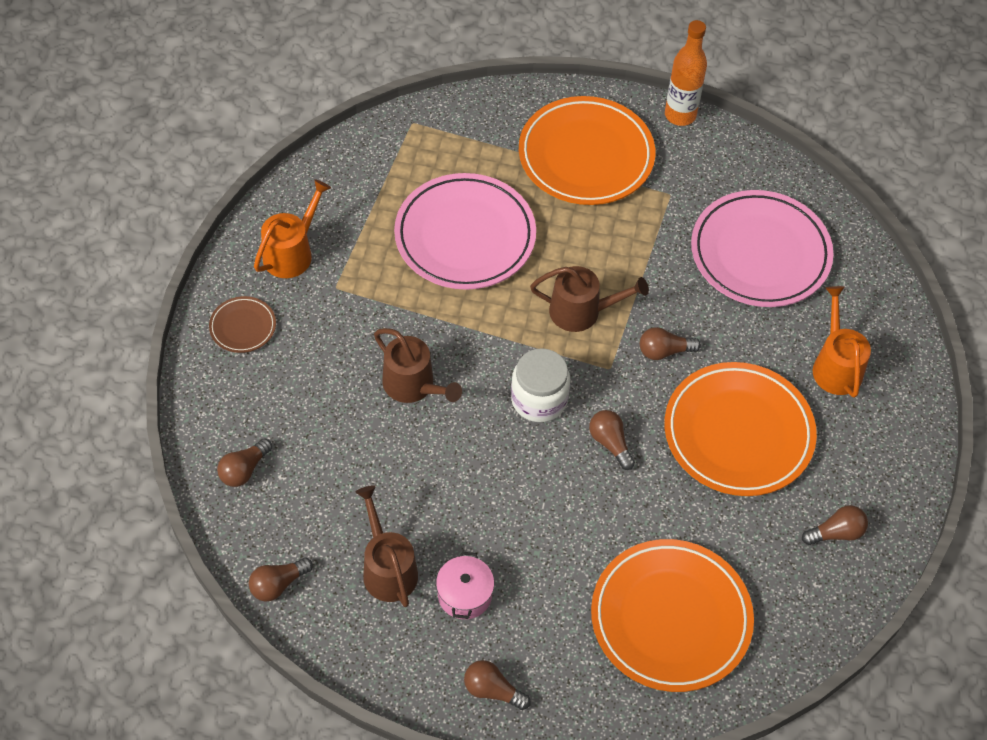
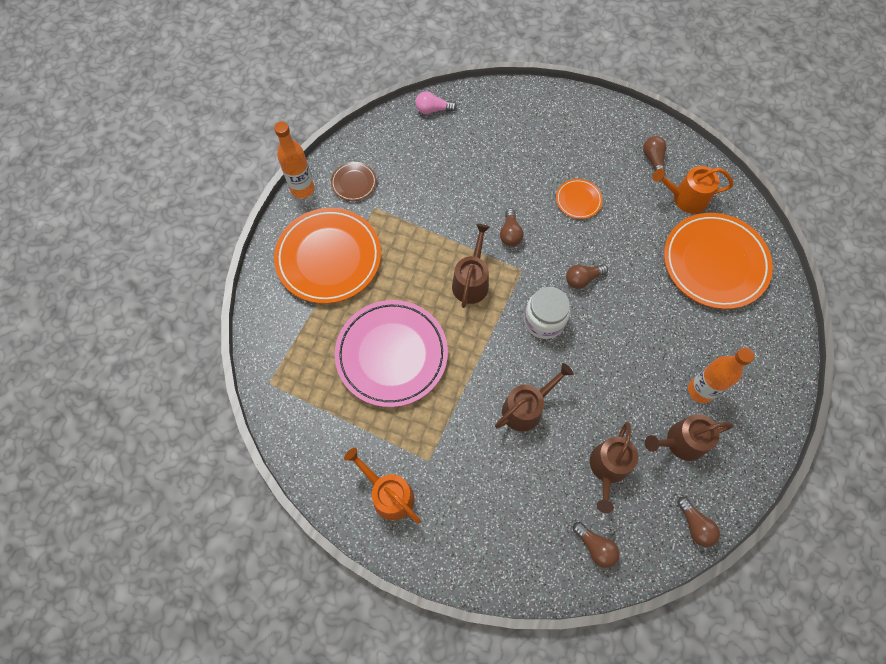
camera: 80 degrees left, 10 degrees up
(243, 327) = (459, 541): brown plate -> brown plate (354, 183)
(343, 481) = (608, 468): none -> brown watering can
(464, 595) = (700, 390): pink pot -> orange bottle
(492, 690) = (771, 380): brown light bulb -> none
(738, 433) = (578, 200): orange plate -> orange plate, size x0.45
(760, 253) = (435, 161): pink plate -> none
(836, 366) = (530, 135): orange watering can -> orange watering can (685, 198)
(846, 242) = (433, 110): none -> pink light bulb

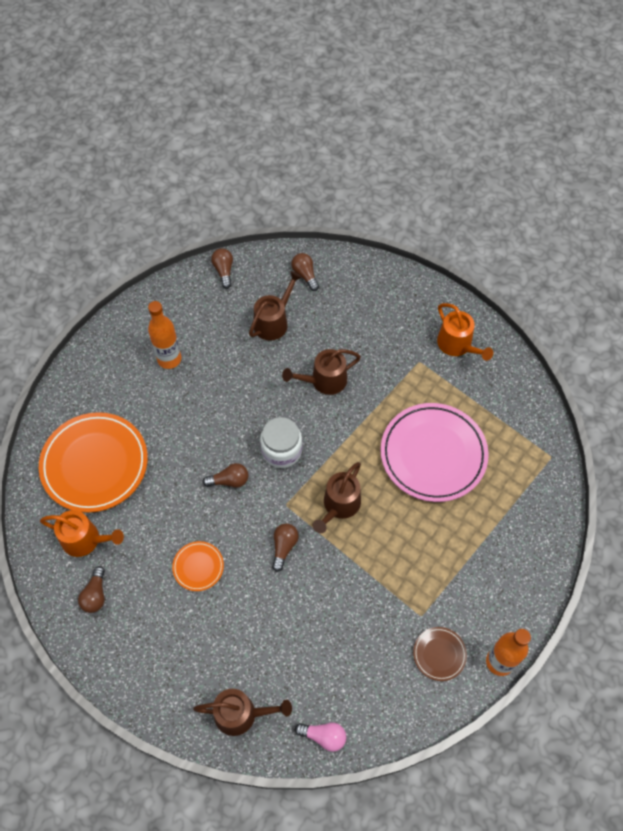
camera: 165 degrees left, 5 degrees down
(329, 258) = (480, 568): orange plate -> none
(681, 442) = (206, 326): brown watering can -> brown watering can (241, 714)

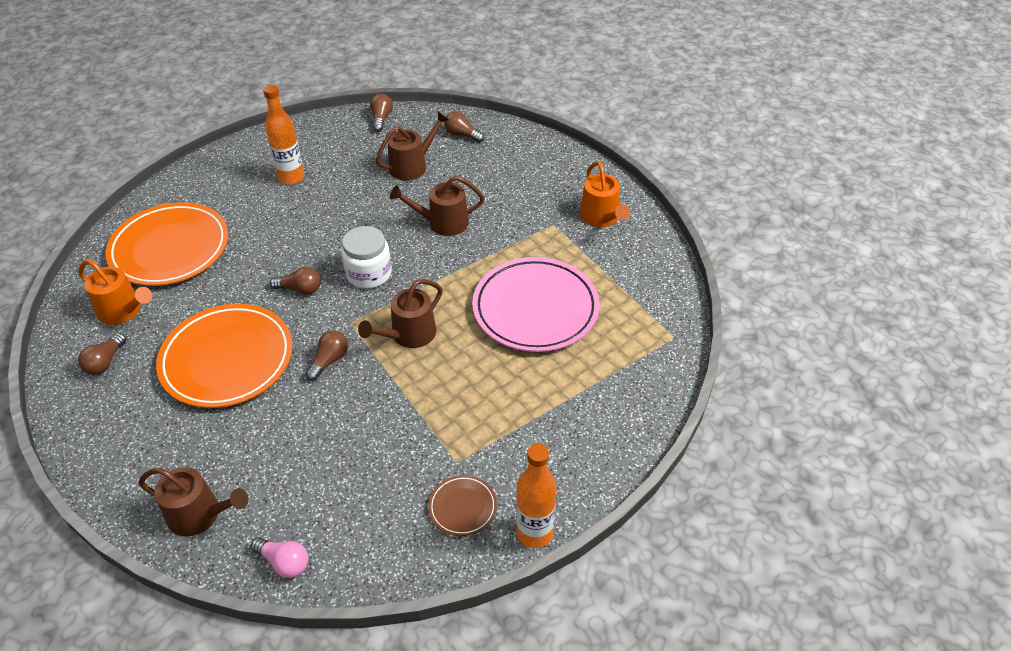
camera: 15 degrees right, 15 degrees down
(198, 567) = (227, 359): orange plate -> orange plate, size x2.21
(305, 275) = (462, 135): brown light bulb -> brown light bulb turned 45 degrees counterclockwise

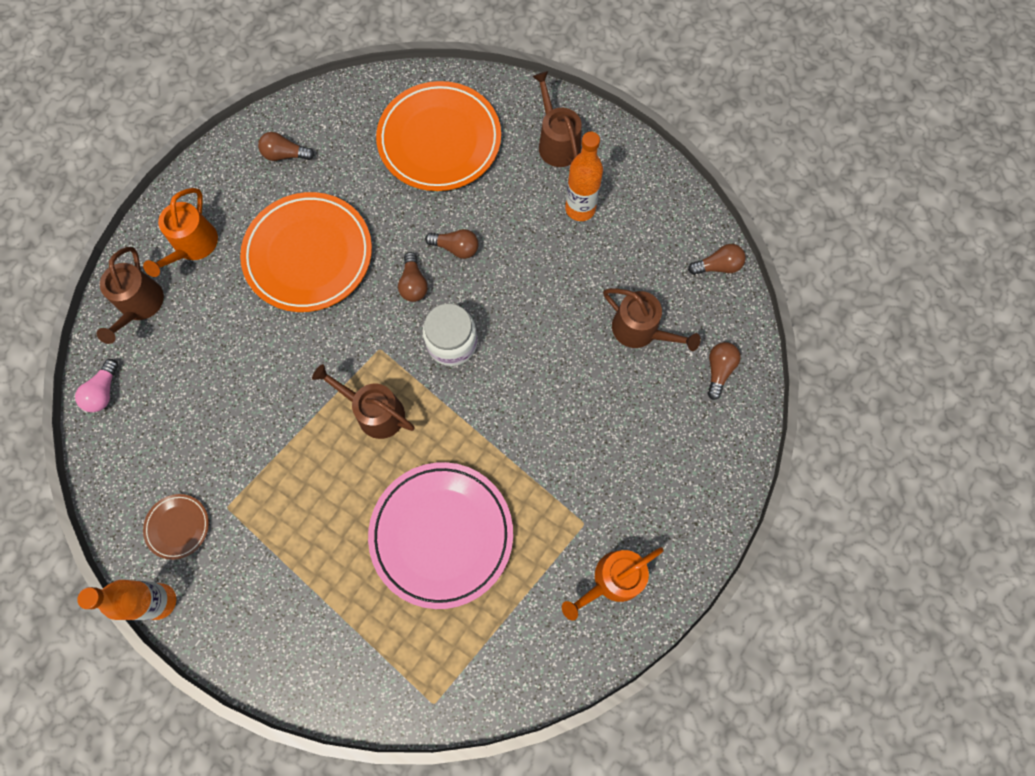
camera: 75 degrees right, 25 degrees up
(123, 311) = (348, 139): orange watering can -> orange watering can (193, 246)
(329, 361) = (325, 347): brown light bulb -> brown light bulb (456, 248)
(442, 223) = (551, 395): brown watering can -> brown watering can (557, 142)

